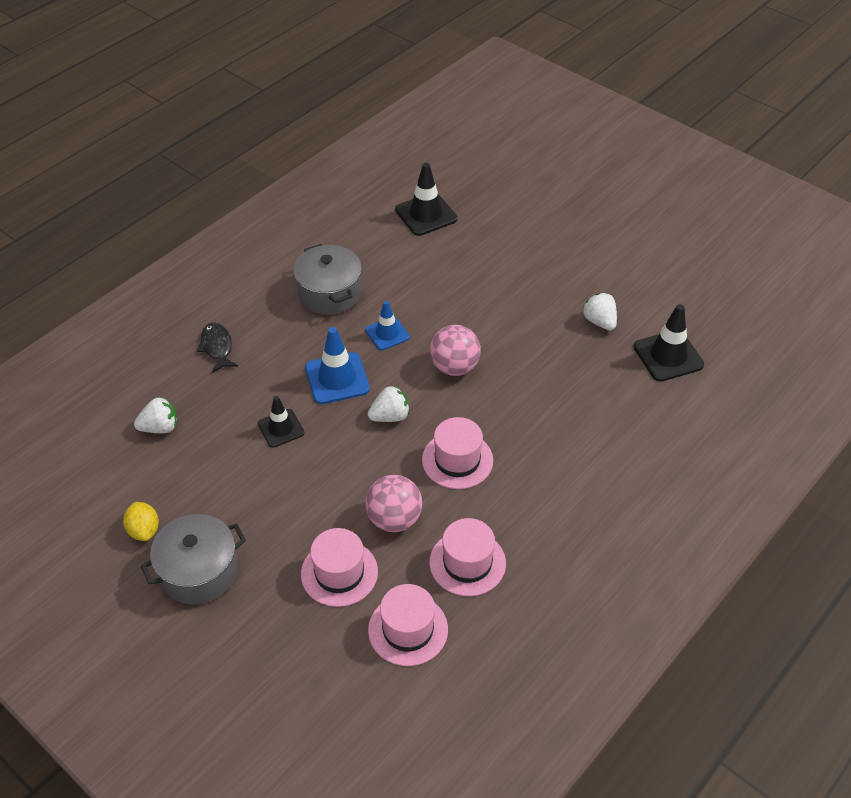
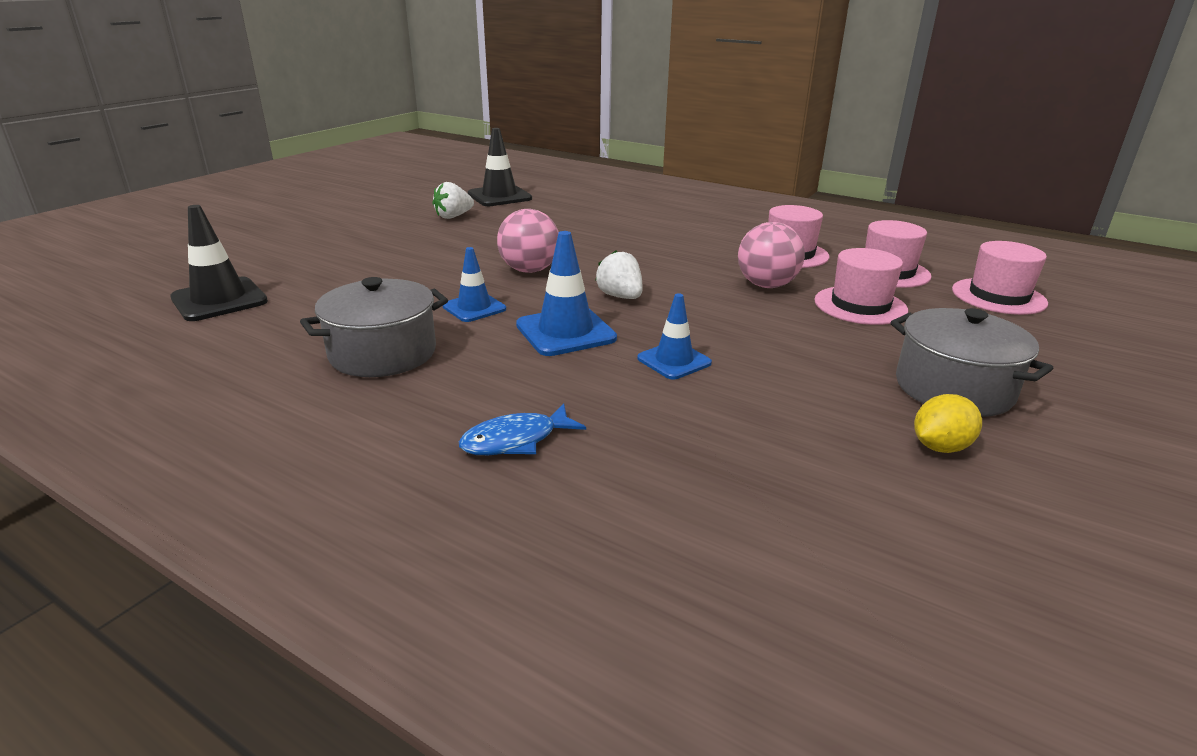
camera: 100 degrees left, 20 degrees down
(160, 427) = (730, 471): white strawberry -> none
(217, 347) = (516, 440): black fish -> blue fish
(281, 428) = (674, 361): black traffic cone -> blue traffic cone
(457, 460) = (667, 263): pink hat -> pink hat (998, 296)

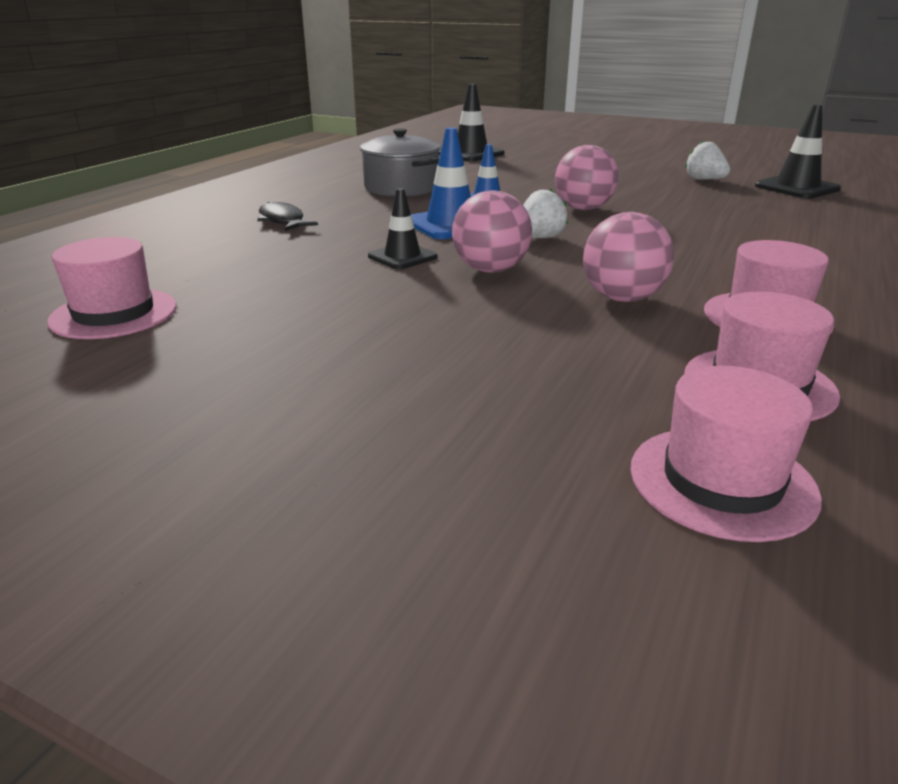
camera: 85 degrees right, 0 degrees up
(516, 440) = (282, 221): blue fish -> black fish
(674, 361) = (402, 257): blue traffic cone -> black traffic cone
(709, 323) = (490, 270): none -> pink ball
(860, 305) = (589, 348): pink hat -> pink hat (114, 313)
(940, 447) = (230, 350): yellow lemon -> none
(953, 388) = (349, 376): grey pot -> none

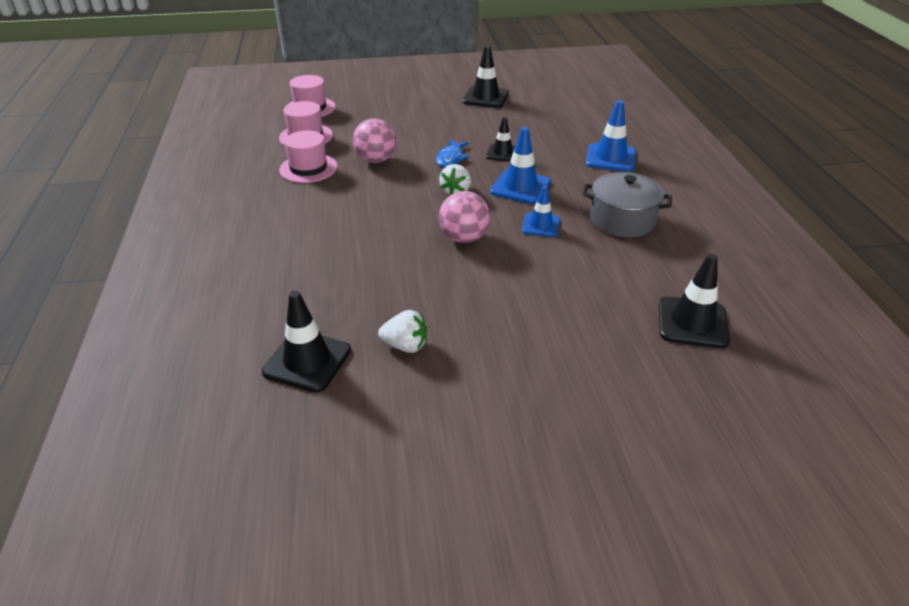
camera: 145 degrees right, 10 degrees up
(114, 313) = (549, 96): pink hat -> none
(227, 350) = (485, 97): none -> black traffic cone
(282, 221) = (610, 158): black fish -> blue traffic cone
(490, 270) = (451, 158): pink ball -> blue fish

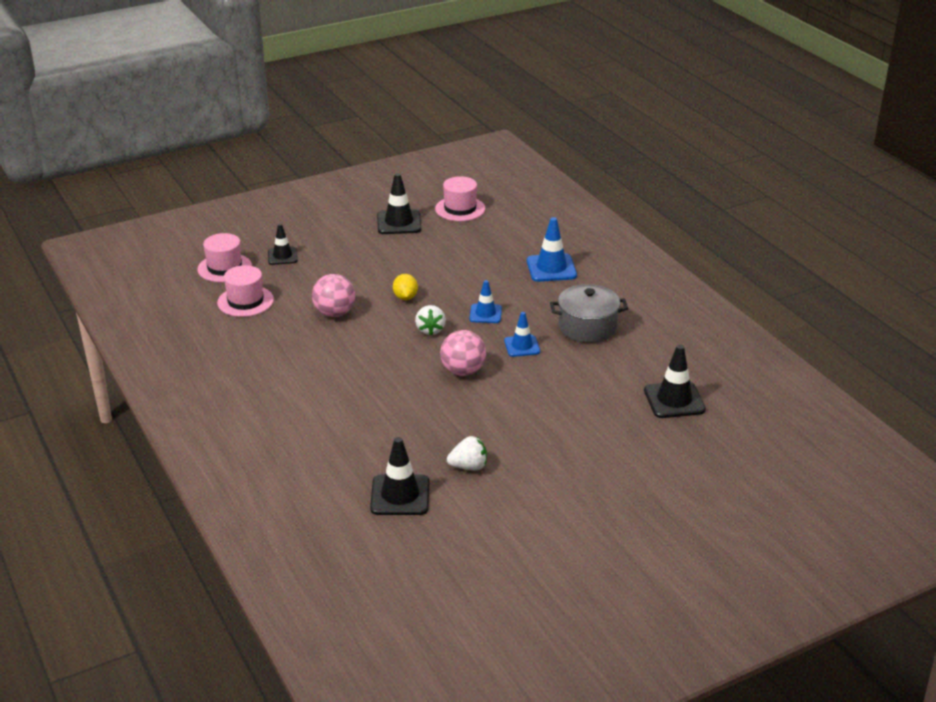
camera: 20 degrees left, 5 degrees down
(308, 168) = (274, 334): pink hat -> pink hat (460, 209)
(451, 158) = (405, 297): blue fish -> yellow lemon
(502, 153) = (450, 282): black traffic cone -> black traffic cone (282, 256)
(520, 187) = (485, 314): blue traffic cone -> blue traffic cone, size x0.65

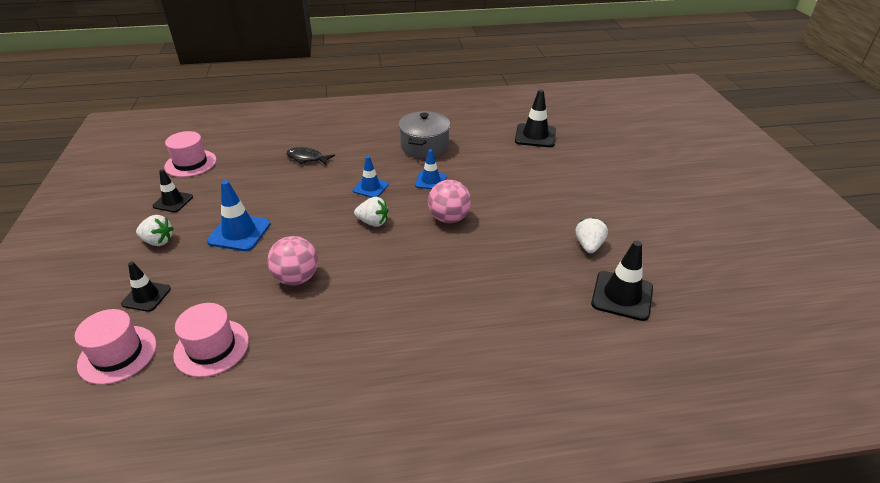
camera: 70 degrees left, 5 degrees up
(345, 236) = (158, 241): none -> white strawberry
(399, 222) = (173, 201): black traffic cone -> black traffic cone, size x0.65
(405, 297) = (308, 225): yellow lemon -> none
(511, 264) = (307, 158): none -> black fish
(551, 268) = (330, 142): blue traffic cone -> blue traffic cone (239, 233)

